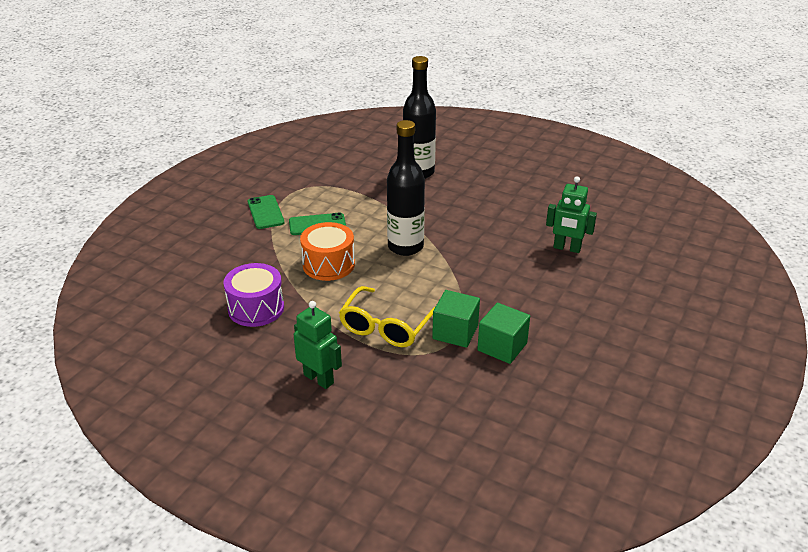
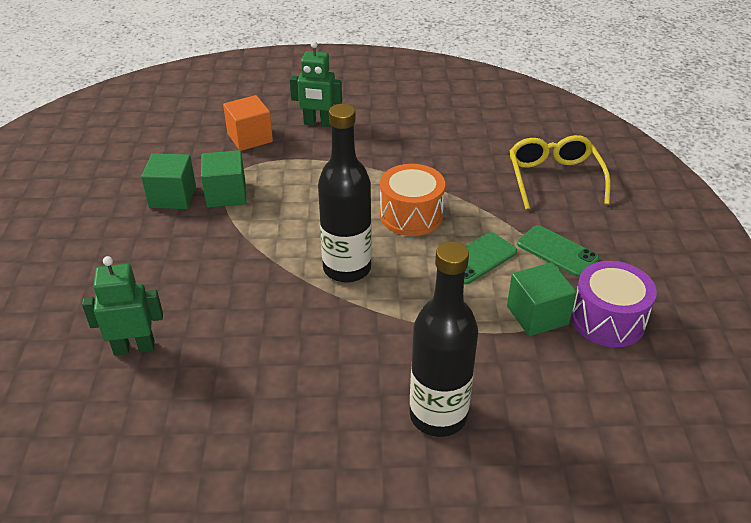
camera: 150 degrees right, 5 degrees up
(256, 308) = (430, 152): purple drum -> purple drum (607, 320)
(321, 190) = (537, 315): none -> green cube
(386, 327) = (296, 177): yellow glasses -> yellow glasses (554, 178)
(397, 387) = (250, 138): none -> orange cube

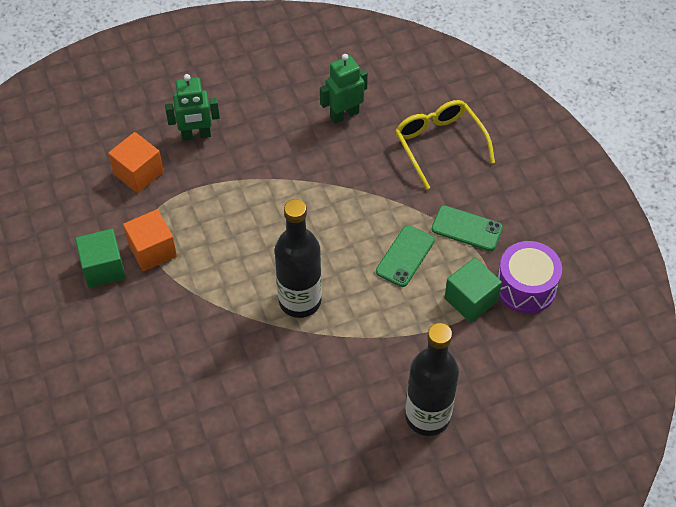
camera: 20 degrees left, 15 degrees up
(134, 348) = (162, 435): green robot -> green robot (344, 115)
(226, 194) = (152, 250): green cube -> orange cube
(411, 215) = (330, 225): orange drum -> none

